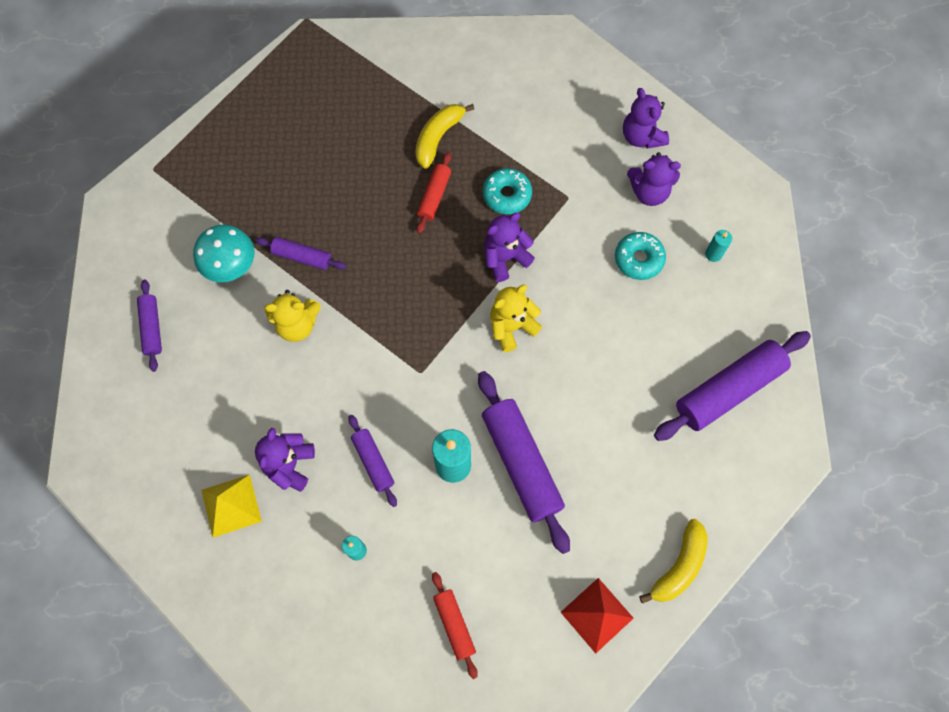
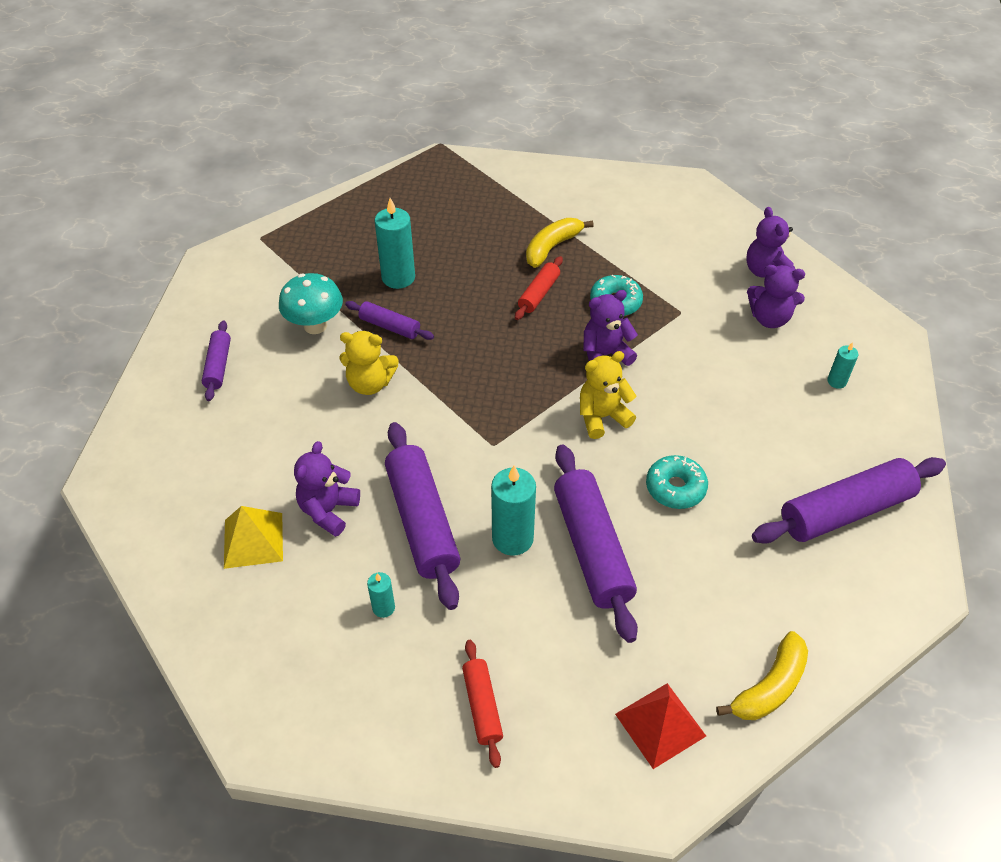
camera: 10 degrees right, 20 degrees down
(298, 197) = (398, 277): none -> turquoise candle
(373, 462) = (422, 522): purple rolling pin -> purple rolling pin, size x1.91
(638, 259) = (752, 375): turquoise donut -> turquoise donut (675, 488)

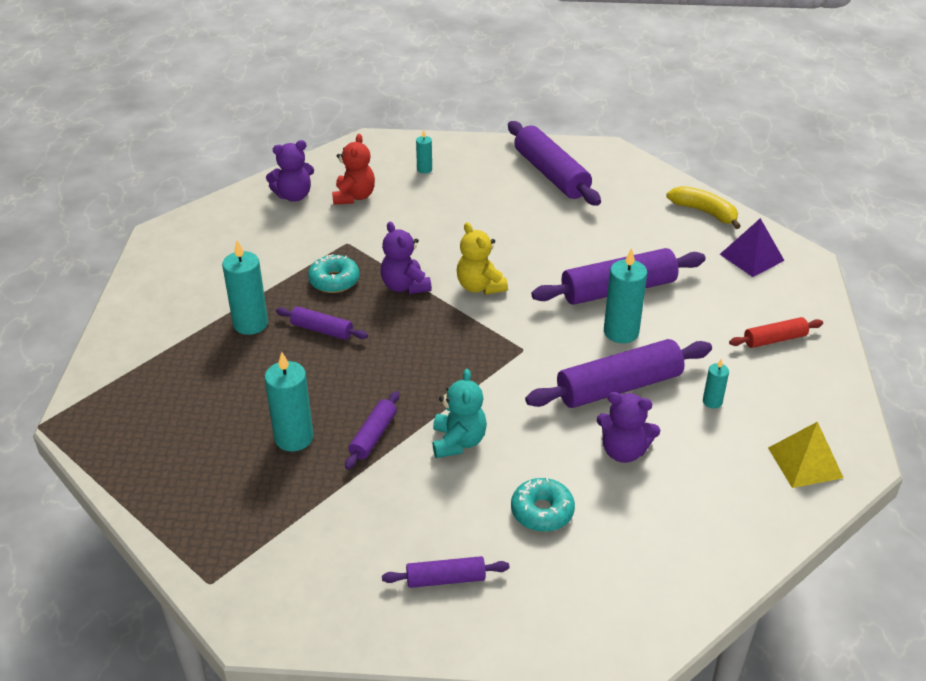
camera: 95 degrees left, 10 degrees down
(253, 540) = (672, 501): yellow pyramid -> yellow pyramid (805, 462)
(315, 325) = (374, 499): turquoise mushroom -> none
(370, 383) = (458, 442): yellow teddy bear -> turquoise teddy bear
(539, 294) = (322, 330): red rolling pin -> purple rolling pin
(552, 247) = (250, 323): yellow banana -> turquoise candle
(660, 725) = (752, 257): red pyramid -> purple pyramid
(675, 488) = (548, 248): turquoise donut -> turquoise donut (542, 511)
(769, 318) = (354, 197): purple teddy bear -> red teddy bear

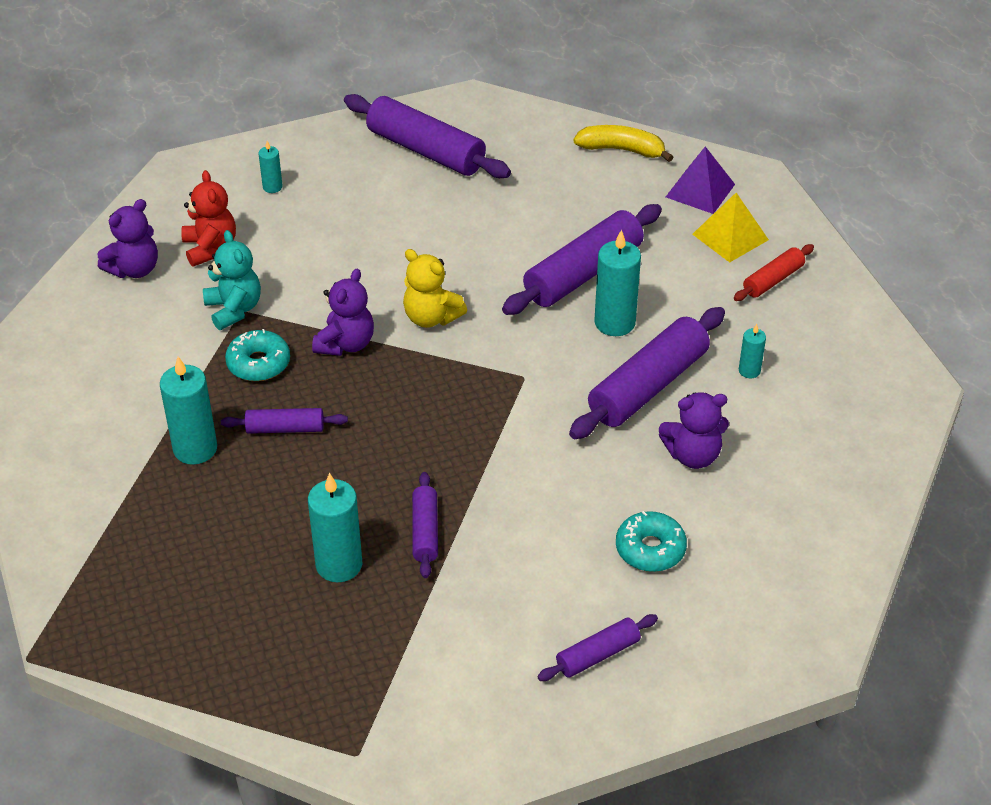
camera: 25 degrees left, 5 degrees up
(405, 286) = (346, 344): purple teddy bear -> purple teddy bear turned 105 degrees counterclockwise
(458, 442) = (519, 505): turquoise teddy bear -> turquoise teddy bear (234, 309)
(805, 462) = (870, 405): yellow pyramid -> yellow pyramid (730, 236)

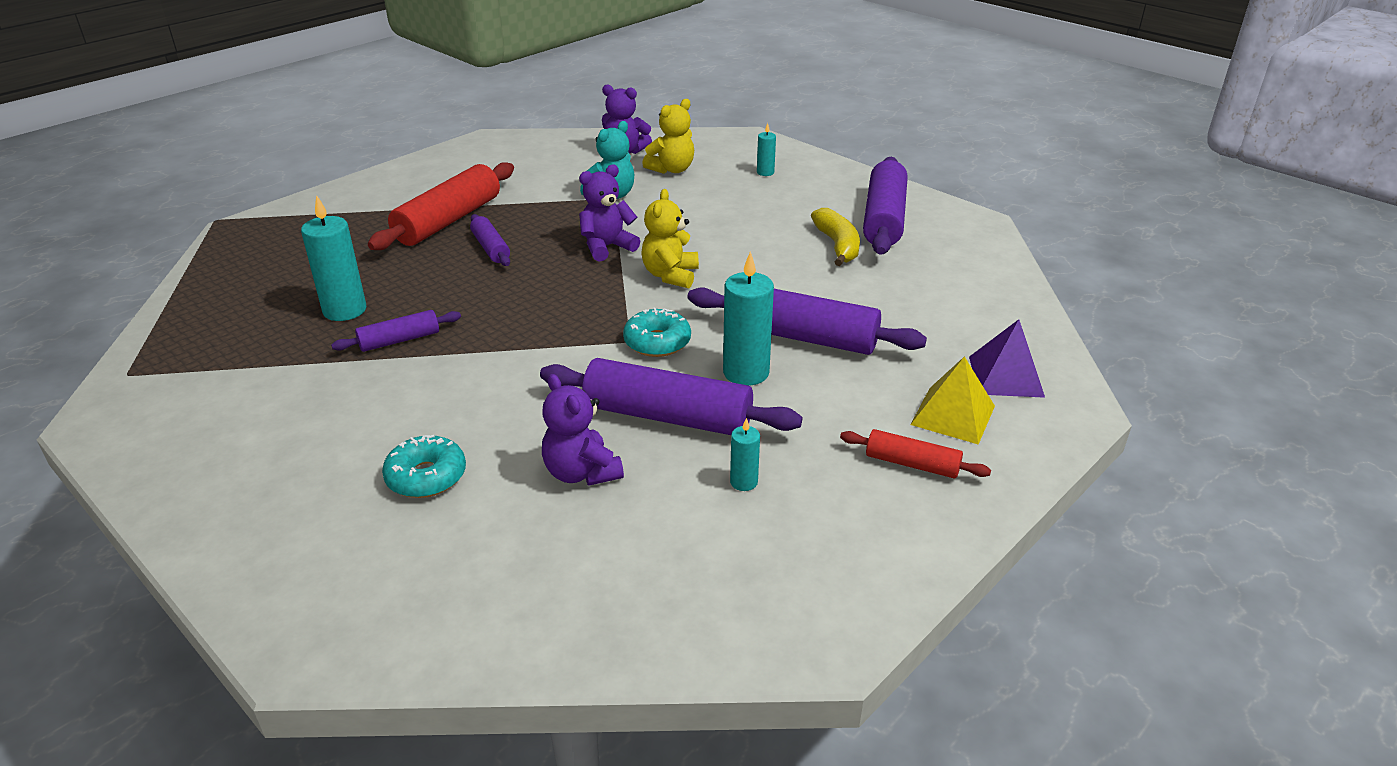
camera: 65 degrees right, 10 degrees down
(195, 449) = (448, 220): turquoise candle -> red rolling pin
(210, 248) = (672, 169): red teddy bear -> yellow teddy bear
(258, 363) = (558, 219): turquoise donut -> turquoise donut (657, 342)
(346, 344) = (607, 247): purple teddy bear -> purple teddy bear turned 150 degrees clockwise
(598, 655) = (266, 478): purple rolling pin -> none
(622, 150) = (1010, 313): yellow banana -> yellow banana (837, 245)

